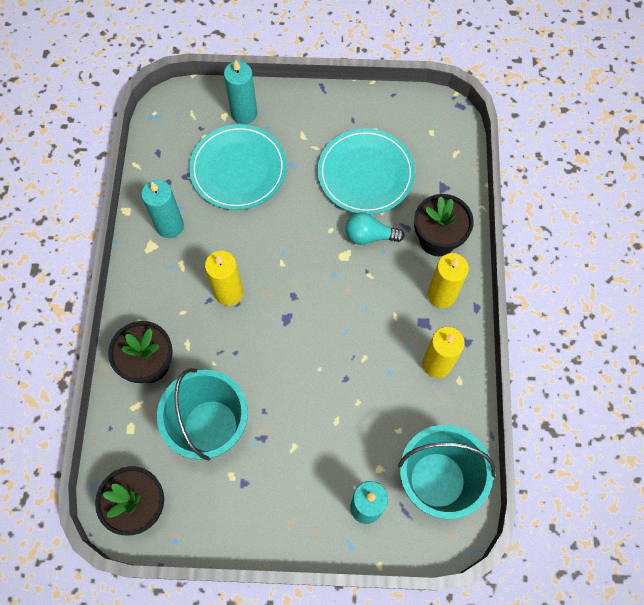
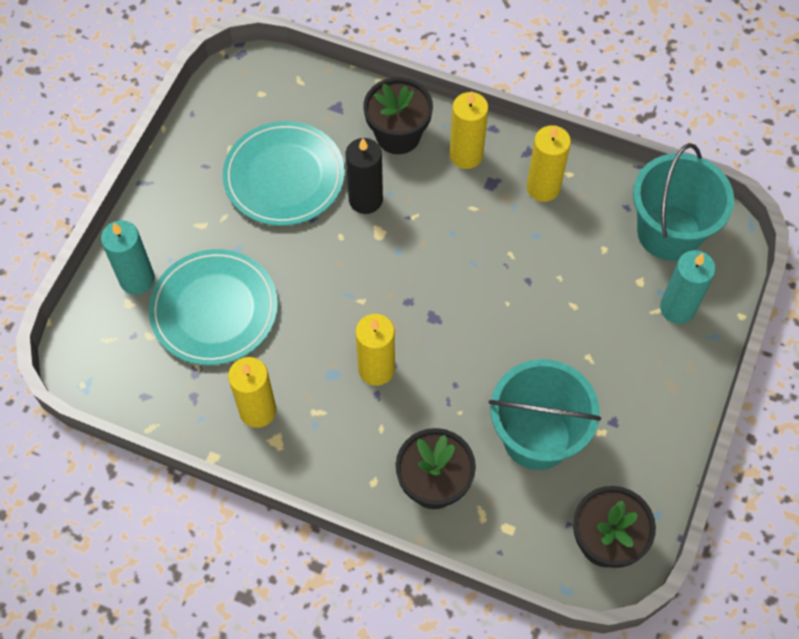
camera: 70 degrees left, 5 degrees down
(170, 226) = (258, 411): turquoise candle -> yellow candle
(369, 236) = (365, 199): turquoise light bulb -> black candle

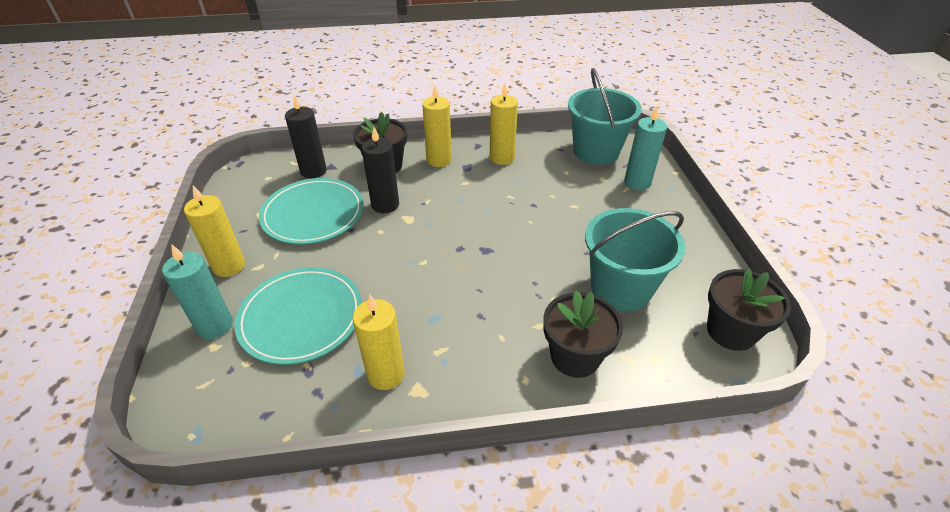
camera: 30 degrees left, 20 degrees down
(314, 106) = (313, 171): none -> black candle
(376, 369) = (467, 299): yellow candle -> yellow candle (229, 266)

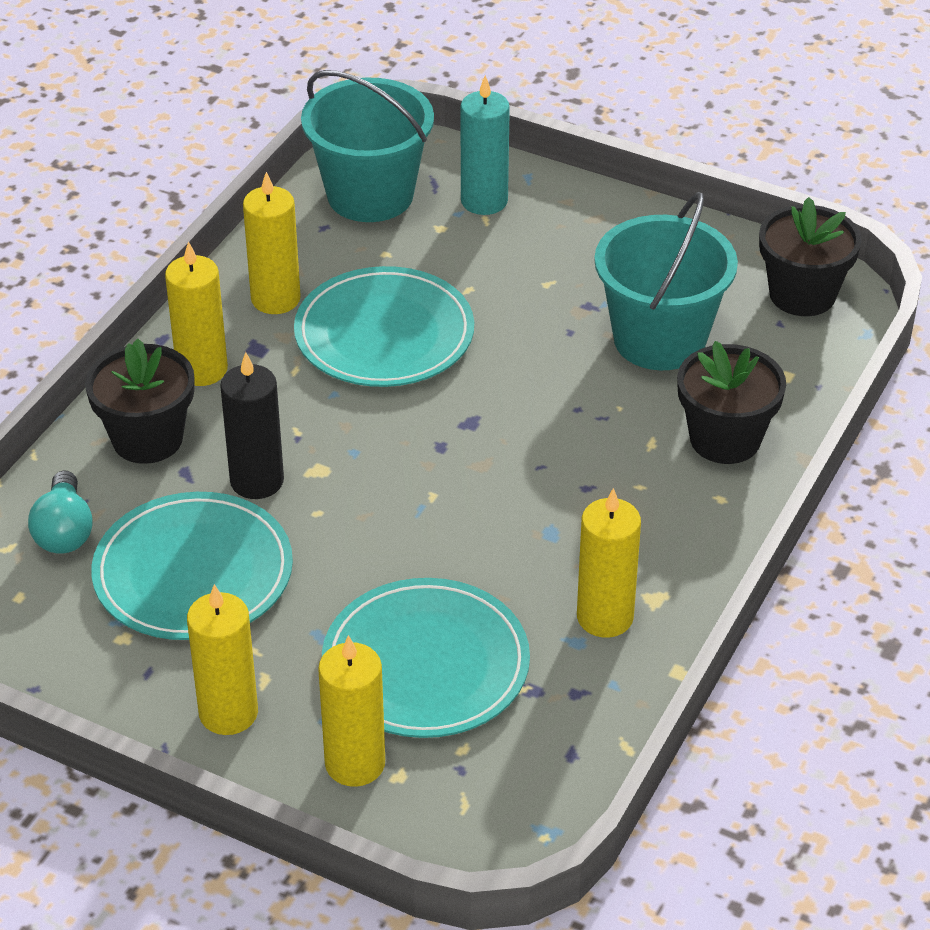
camera: 55 degrees left, 0 degrees up
(215, 325) = (355, 763): turquoise candle -> yellow candle
(313, 171) = (64, 531): black candle -> turquoise light bulb
(515, 196) = (384, 334): none -> turquoise plate

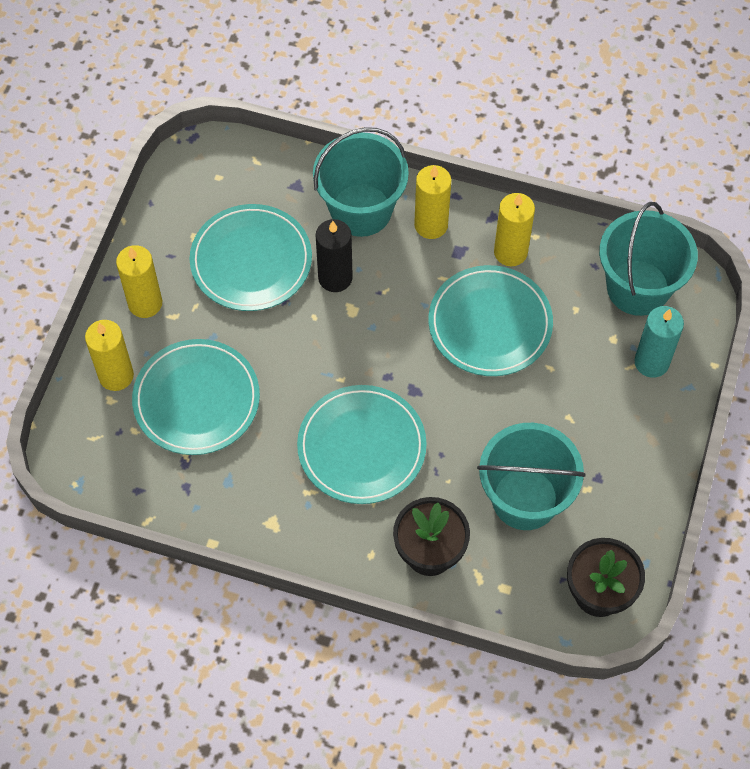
camera: 80 degrees right, 20 degrees up
(64, 531) = (274, 186): turquoise light bulb -> none
(147, 439) = (361, 210): black flower pot -> turquoise bucket
(549, 487) = (361, 447): none -> turquoise plate
(605, 617) = (251, 495): yellow candle -> none

